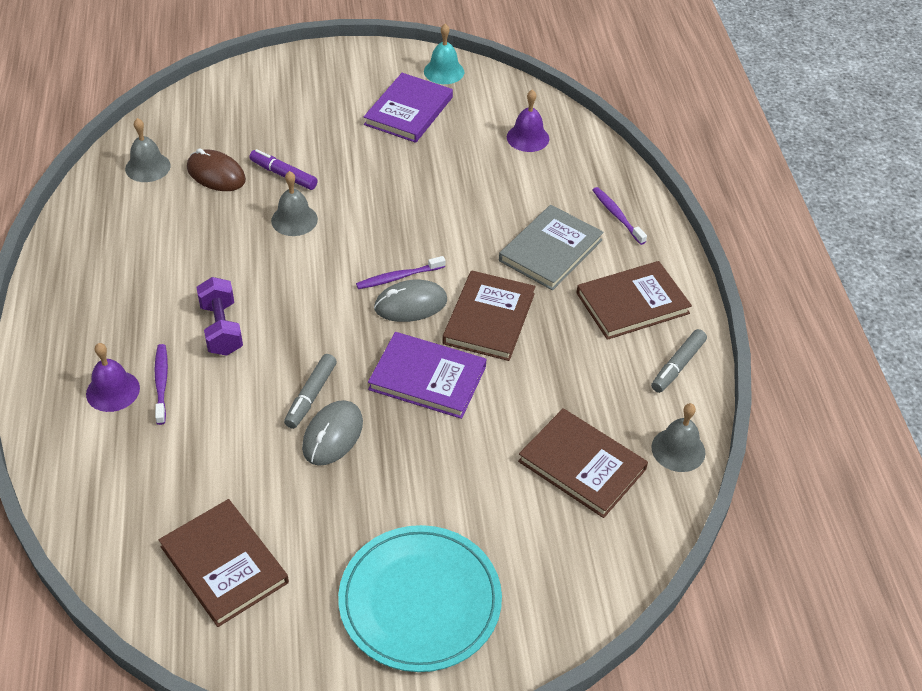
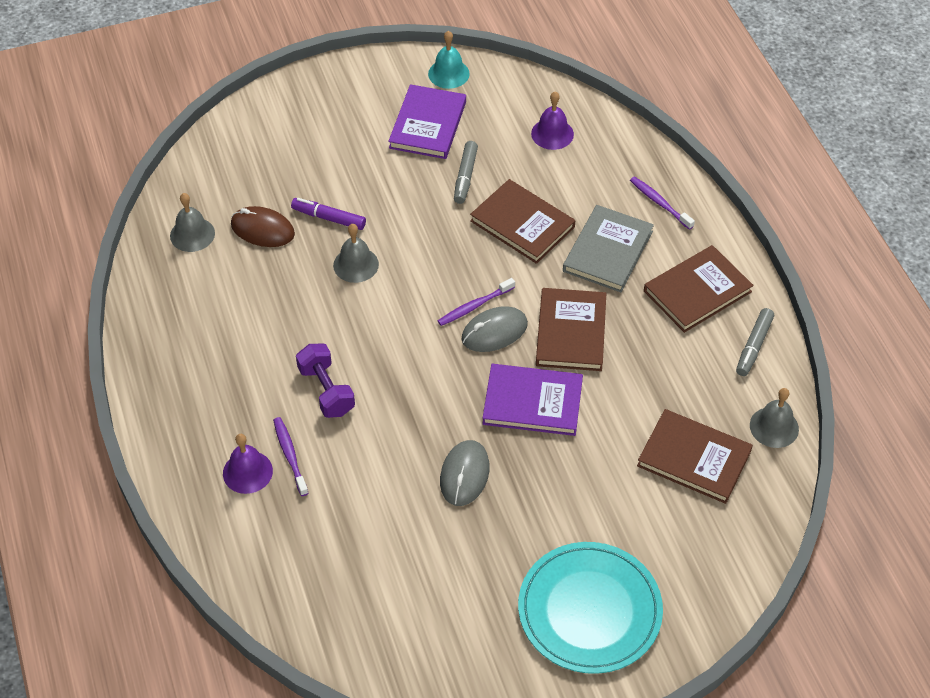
camera: 10 degrees left, 5 degrees up
(224, 564) = (409, 613): brown book -> brown book (522, 224)
(311, 396) = (432, 440): grey marker -> grey marker (465, 176)

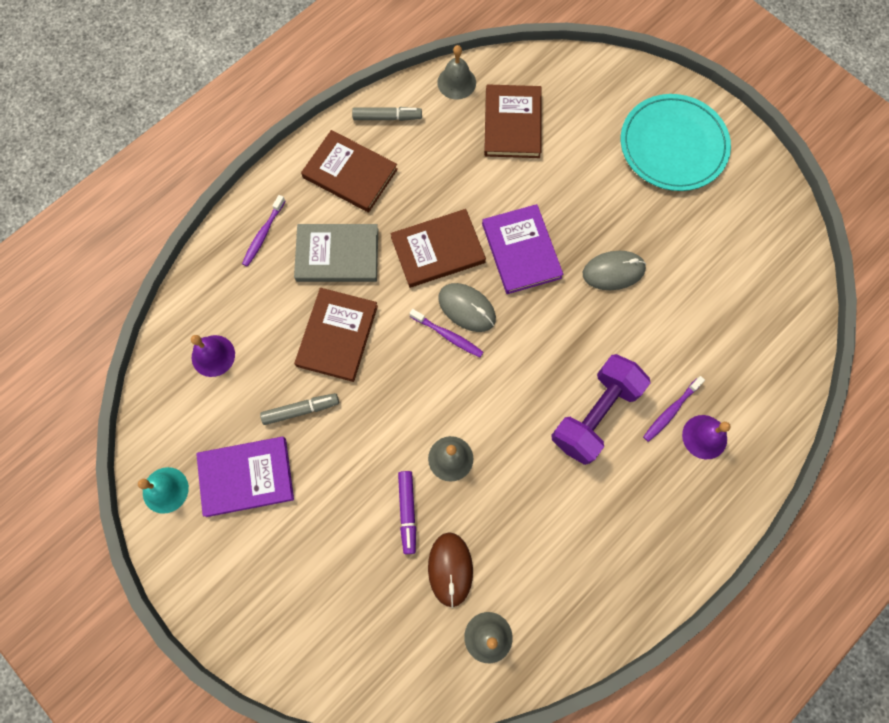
camera: 115 degrees left, 20 degrees up
(326, 391) = (595, 414): purple dumbbell -> purple dumbbell, size x1.50

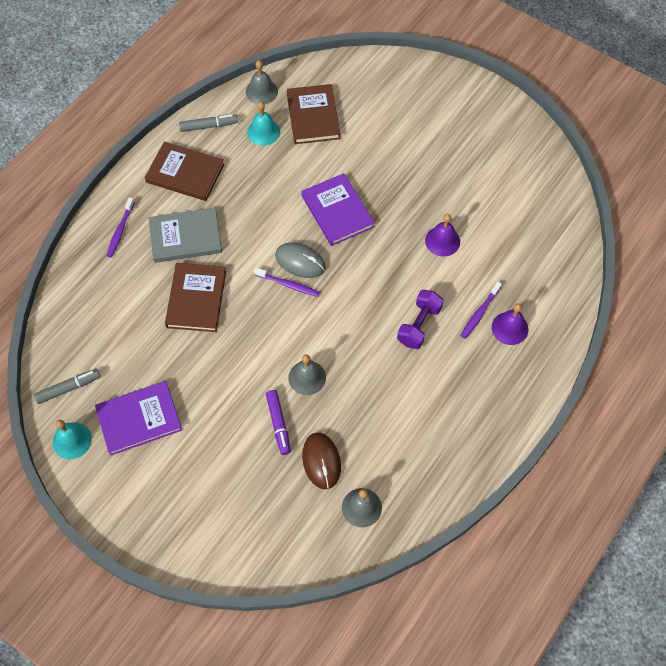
camera: 10 degrees left, 10 degrees down
(213, 355) = (94, 330): purple bell -> purple bell (442, 241)
(300, 410) = (176, 360): grey marker -> grey marker (68, 388)
(438, 250) = (268, 221): brown book -> none
(450, 134) = (263, 132): none -> turquoise bell
(595, 414) = (419, 325): purple dumbbell -> purple dumbbell, size x0.67
(613, 271) = (415, 216): grey mouse -> none
(673, 145) = (446, 114): turquoise plate -> none

